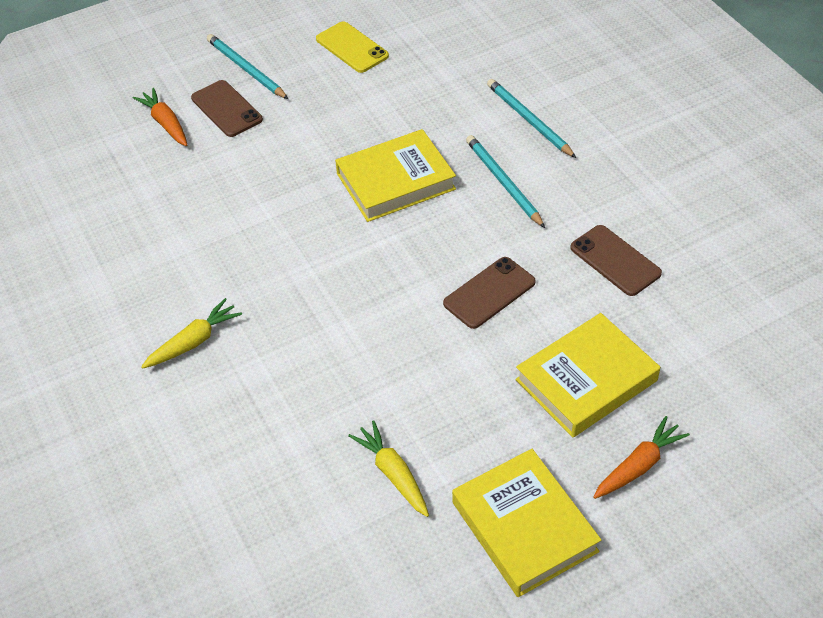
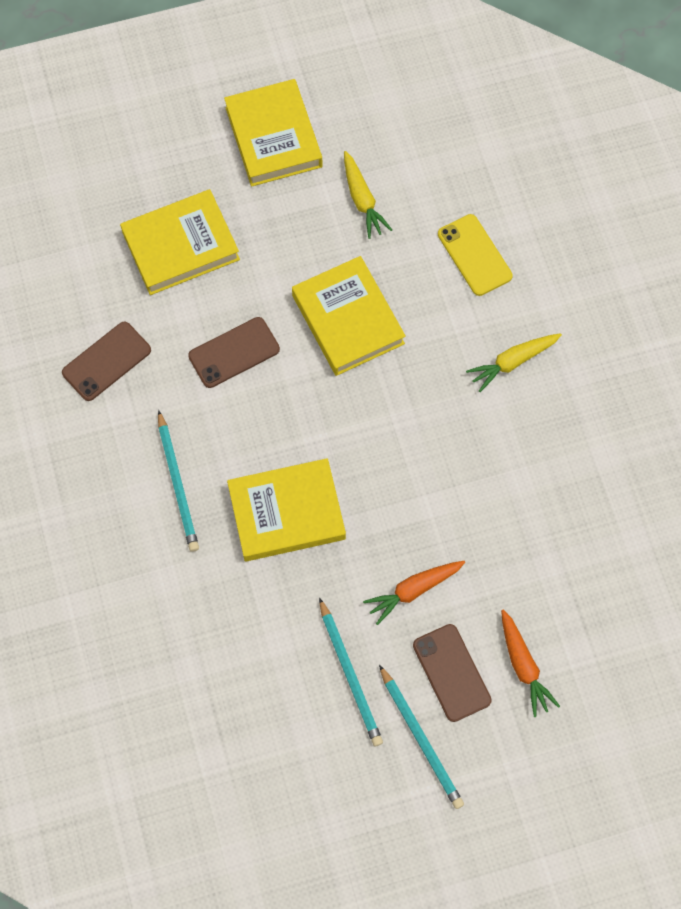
camera: 170 degrees left, 20 degrees up
(352, 47) = (287, 745): yellow phone -> yellow phone (474, 255)
(378, 346) = (348, 319): none -> yellow book
(529, 120) = (121, 567): turquoise pencil -> turquoise pencil (350, 674)
(615, 260) = (106, 361): brown phone -> brown phone turned 75 degrees clockwise
(639, 465) = (169, 165): orange carrot -> orange carrot (413, 590)

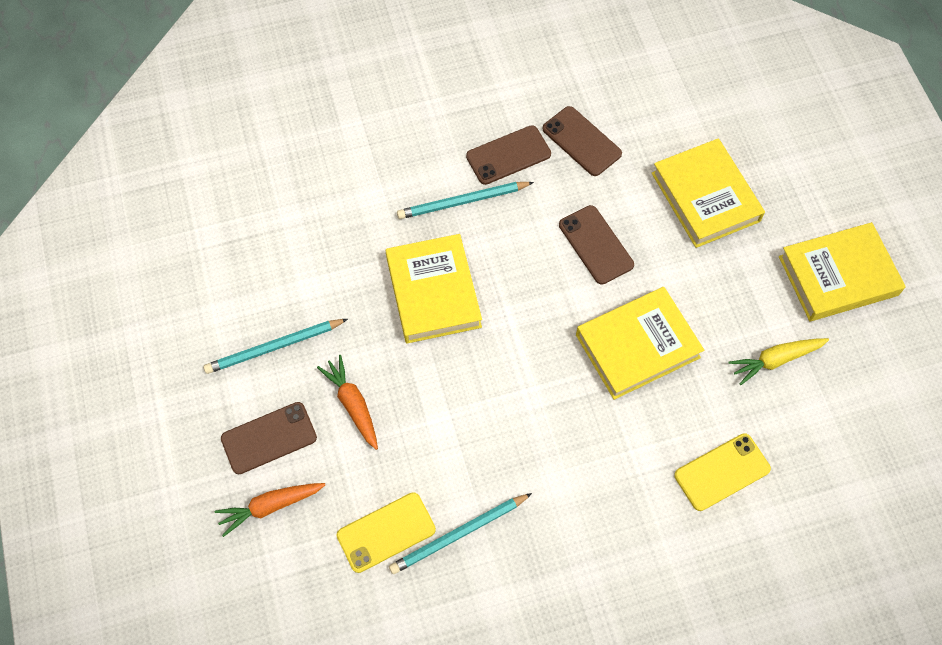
camera: 90 degrees right, 5 degrees down
(121, 436) = (508, 155): none -> brown phone
(421, 738) = (208, 409): turquoise pencil -> turquoise pencil (459, 534)
(512, 362) = (598, 507): yellow carrot -> none
(544, 553) = (386, 532): none -> yellow phone

